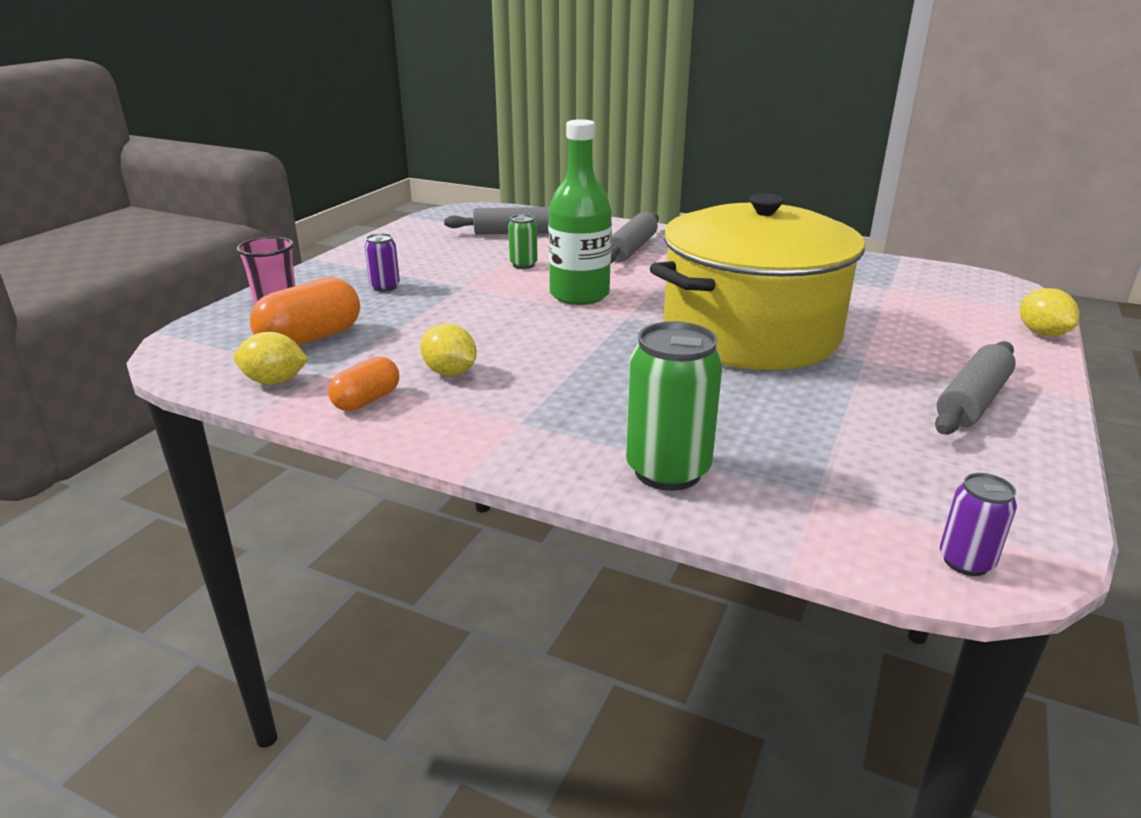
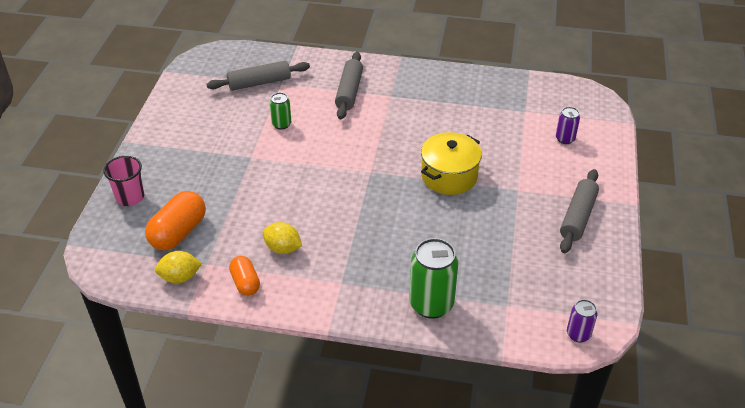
camera: 15 degrees left, 15 degrees up
(367, 400) = (245, 283): orange capsule -> orange capsule turned 45 degrees counterclockwise
(385, 287) = (197, 168): purple can -> purple can (565, 139)
(579, 295) = (332, 154): green bottle -> none
(750, 333) = (449, 176): yellow pot -> yellow pot, size x0.52
(1042, 333) = (614, 145): yellow lemon -> none

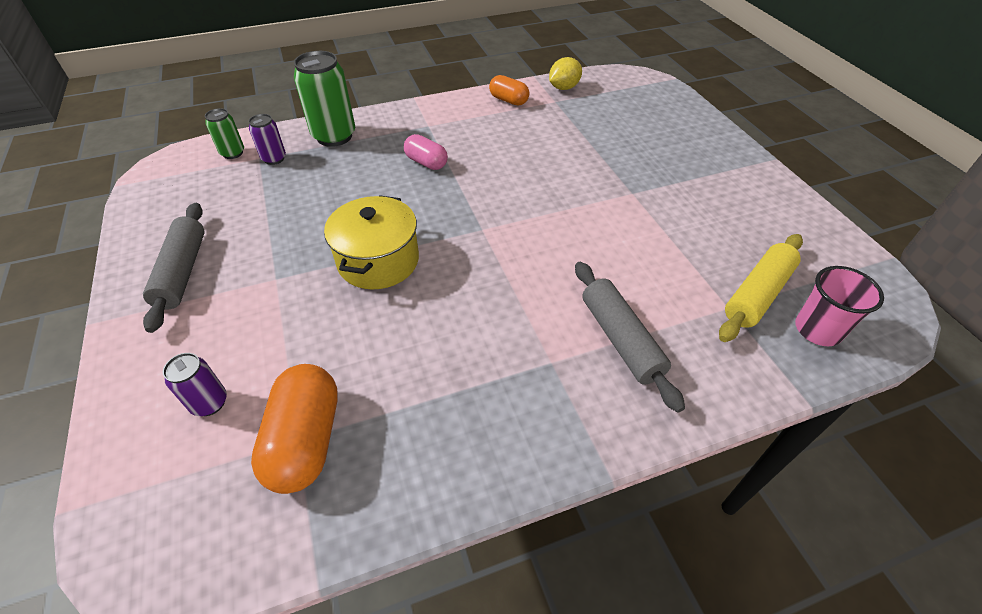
camera: 150 degrees right, 5 degrees up
(130, 197) = (686, 119): pink cup -> pink cup (817, 330)
(178, 232) = (606, 111): orange capsule -> orange capsule (305, 440)
(259, 83) = (757, 294): grey rolling pin -> yellow rolling pin
(281, 124) = (648, 244): green can -> green can (233, 153)
(283, 248) = (503, 130): yellow lemon -> none
(370, 240) = (426, 162): none -> pink capsule
(578, 334) = (181, 159): purple can -> purple can (274, 159)

